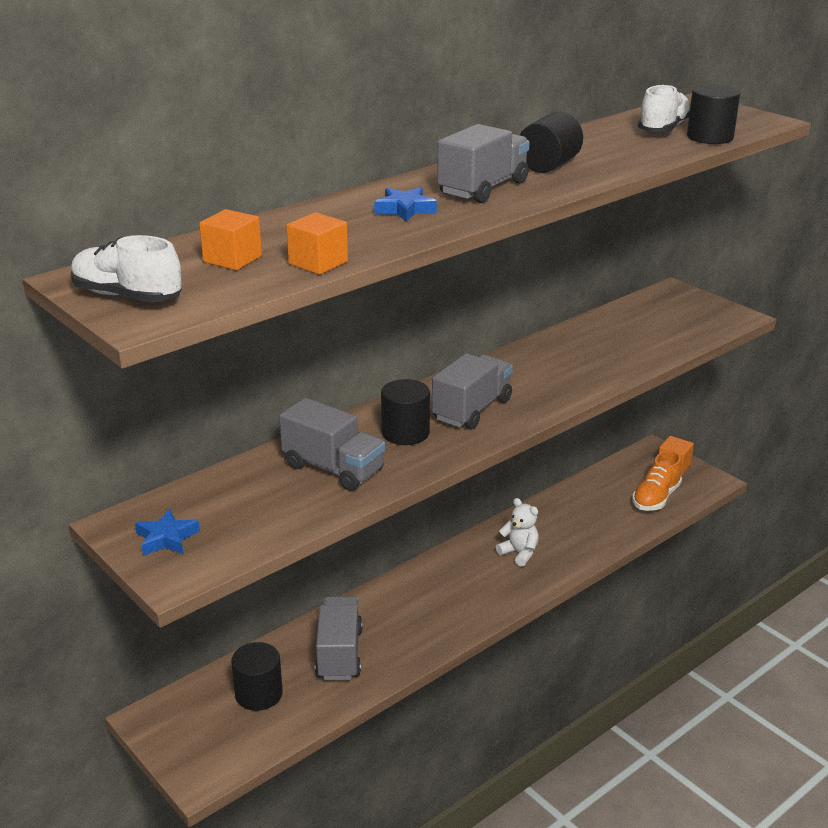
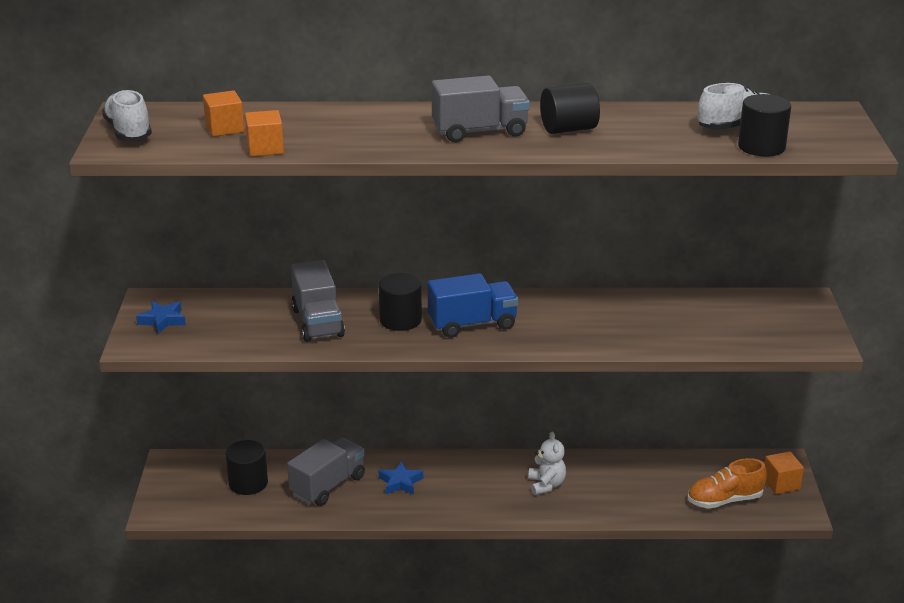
camera: 40 degrees right, 0 degrees up
(405, 210) = (393, 130): blue star -> blue star (400, 482)
(472, 410) = (472, 324): grey truck -> blue truck

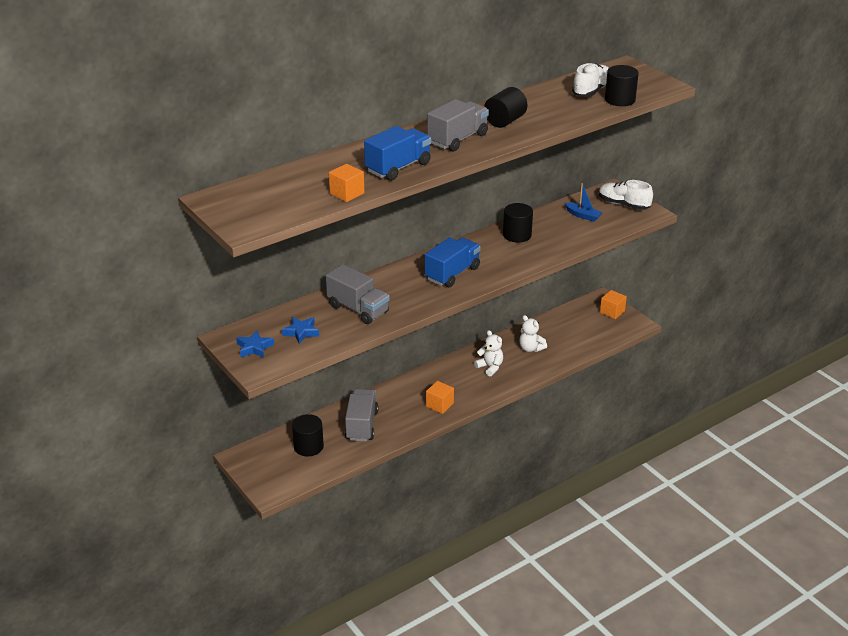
camera: 35 degrees left, 5 degrees up
(128, 132) = (237, 212): white shoe -> white shoe (623, 204)
(225, 128) = (297, 188): orange cube -> orange cube (439, 405)
(363, 140) = (398, 167): none -> blue truck
(400, 320) = (407, 287): black cylinder -> black cylinder (517, 235)
(400, 482) = (404, 403): blue star -> blue star (301, 332)
(622, 484) = (531, 348): none -> white teddy bear
(724, 500) = (593, 334): orange shoe -> none
(725, 316) = (583, 215): none -> blue boat

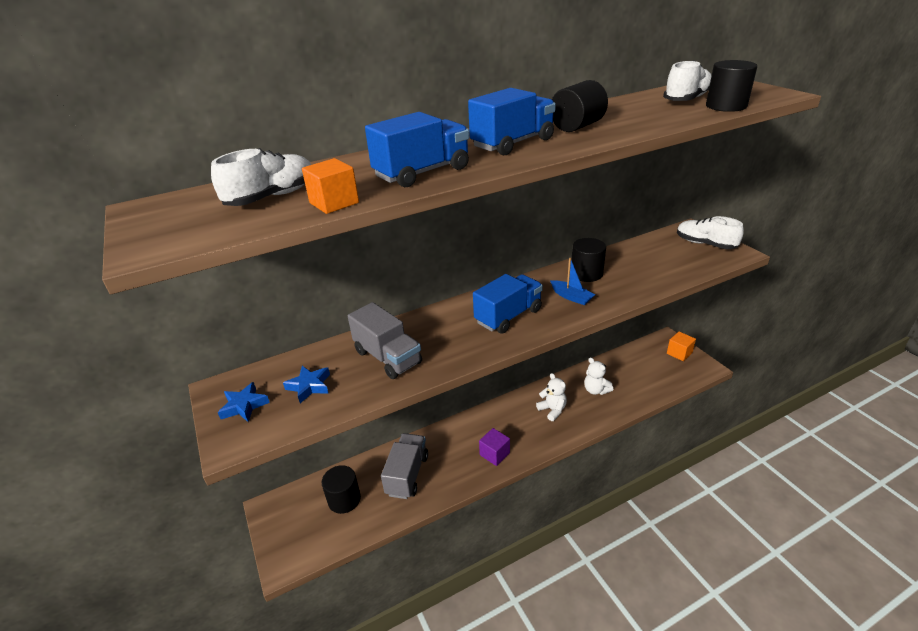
camera: 10 degrees right, 0 degrees up
(300, 189) = (272, 197): none -> white shoe
(439, 405) = (494, 454): orange cube -> purple cube
(457, 139) = (512, 143): grey truck -> blue truck
(583, 215) = (660, 254): blue boat -> blue boat (571, 297)

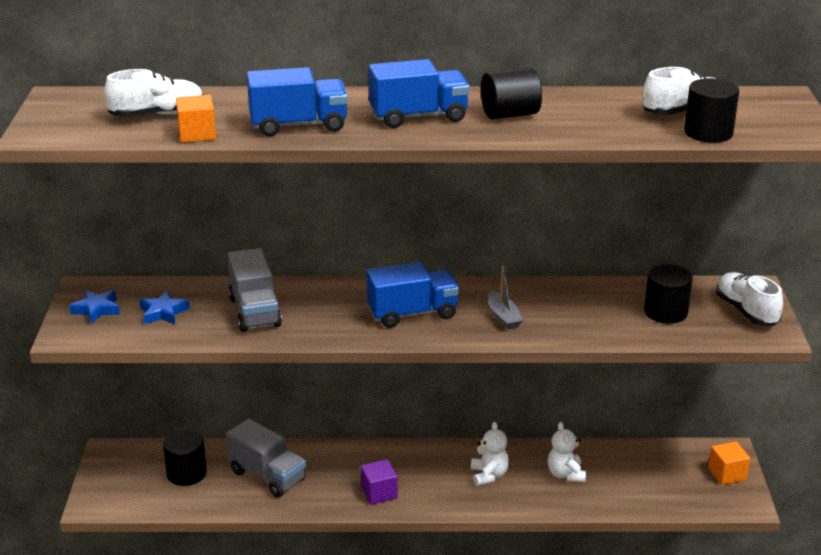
camera: 25 degrees right, 5 degrees down
(407, 475) = (267, 476): grey truck -> grey truck turned 90 degrees clockwise
(571, 297) = (503, 317): blue boat -> grey boat
(586, 273) = (551, 298): black cylinder -> black cylinder (665, 312)

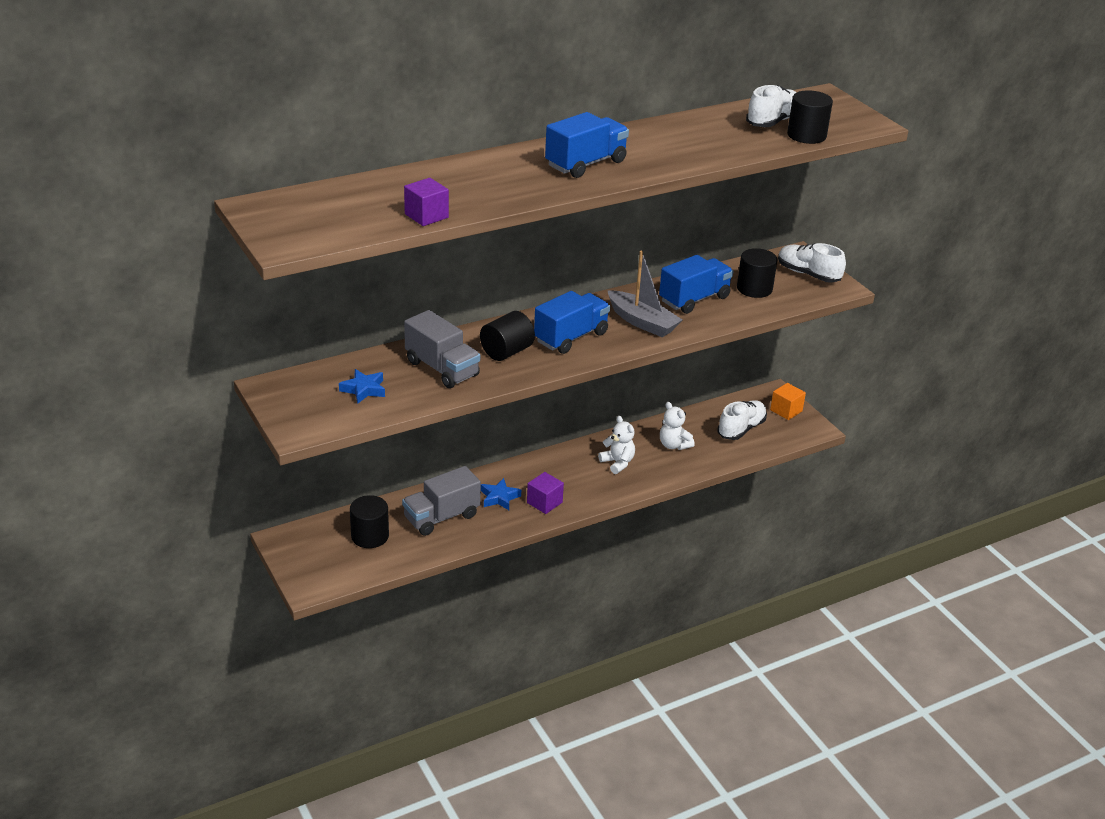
camera: 30 degrees left, 5 degrees up
(96, 310) = (301, 402): blue star -> blue star (499, 497)
(157, 115) = (368, 205): white shoe -> white shoe (741, 429)
(197, 134) = (426, 216): orange cube -> purple cube
(267, 476) = (441, 517): grey truck -> grey truck turned 135 degrees clockwise
(298, 125) = (500, 191): blue truck -> blue truck (694, 299)
(503, 317) = (642, 322): grey boat -> grey boat, size x1.62
(510, 114) = (652, 148): black cylinder -> black cylinder (506, 352)

